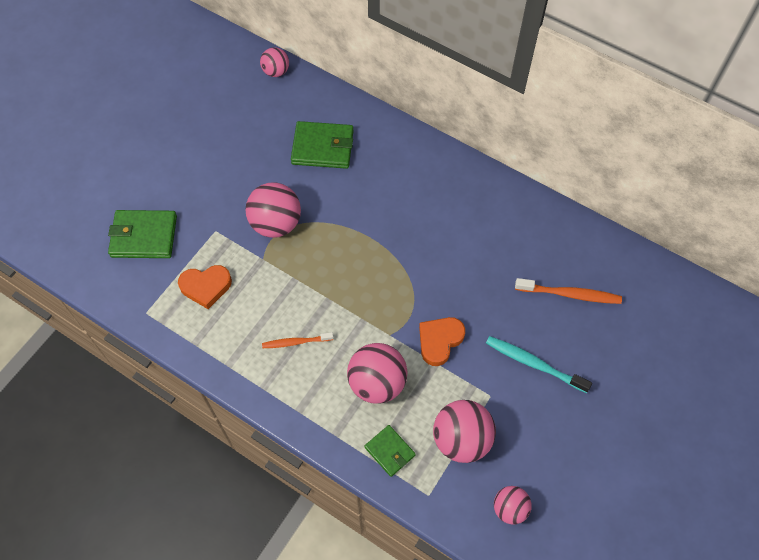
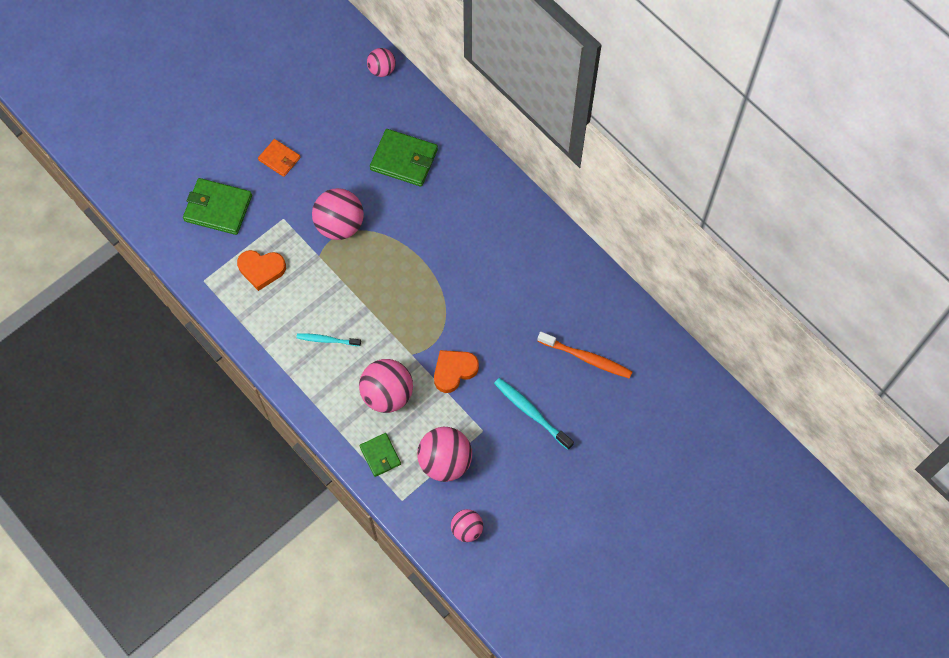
camera: 15 degrees right, 5 degrees up
(196, 174) = (279, 159): none -> orange wallet
(296, 342) = (327, 340): orange toothbrush -> turquoise toothbrush

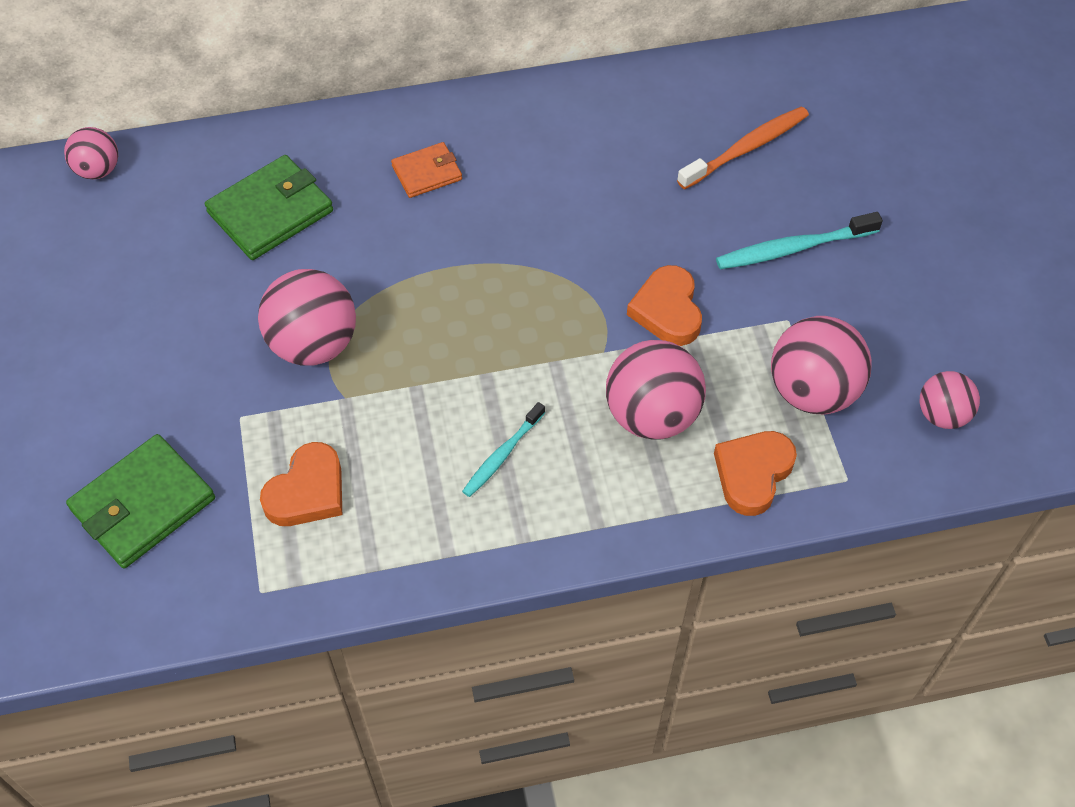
camera: 60 degrees left, 10 degrees down
(279, 159) = (129, 372): orange wallet -> orange wallet (427, 173)
(380, 455) = (752, 474): green wallet -> orange heart

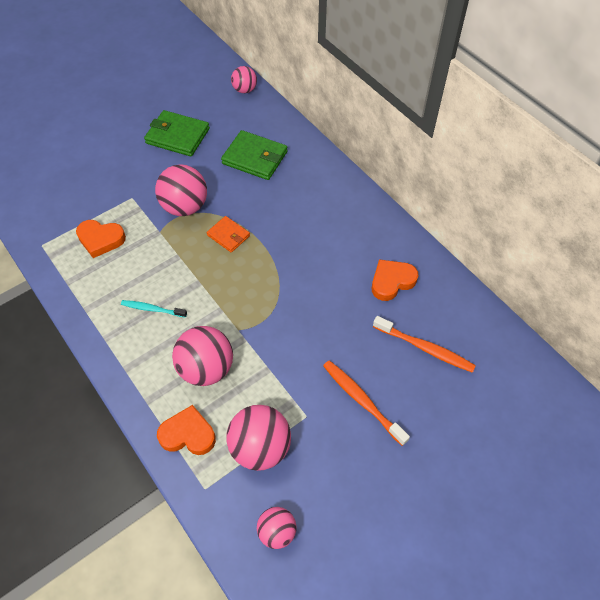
camera: 65 degrees right, 0 degrees up
(143, 504) = (72, 185): green wallet -> green wallet (177, 136)
(427, 173) = (314, 206): orange wallet -> orange wallet (228, 235)
(667, 310) = (281, 350): orange heart -> orange heart (392, 281)
(793, 248) = (362, 400): turquoise toothbrush -> orange toothbrush

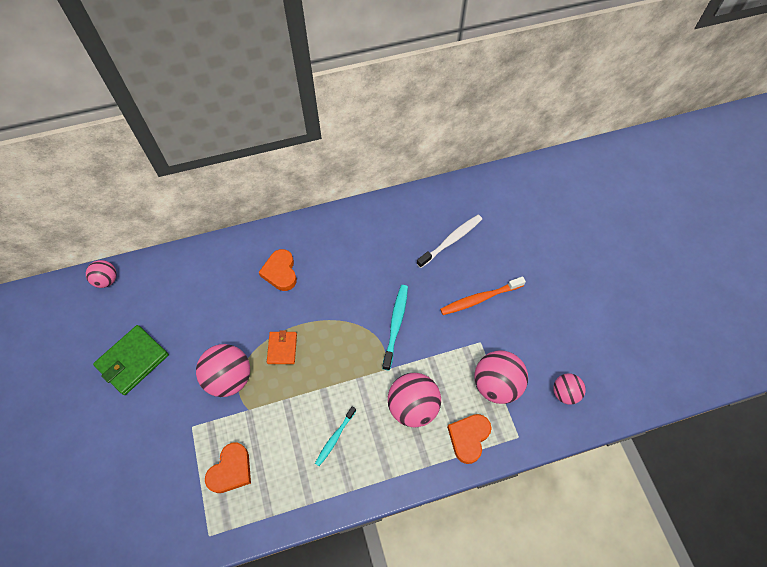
camera: 70 degrees left, 5 degrees up
(228, 235) = (282, 348): orange wallet -> orange wallet turned 60 degrees counterclockwise
(255, 158) = (202, 298): green wallet -> none
(293, 324) = (396, 325): none -> turquoise toothbrush
(392, 281) = (384, 239): orange heart -> orange heart (280, 272)
(425, 348) = (451, 240): orange toothbrush -> white toothbrush

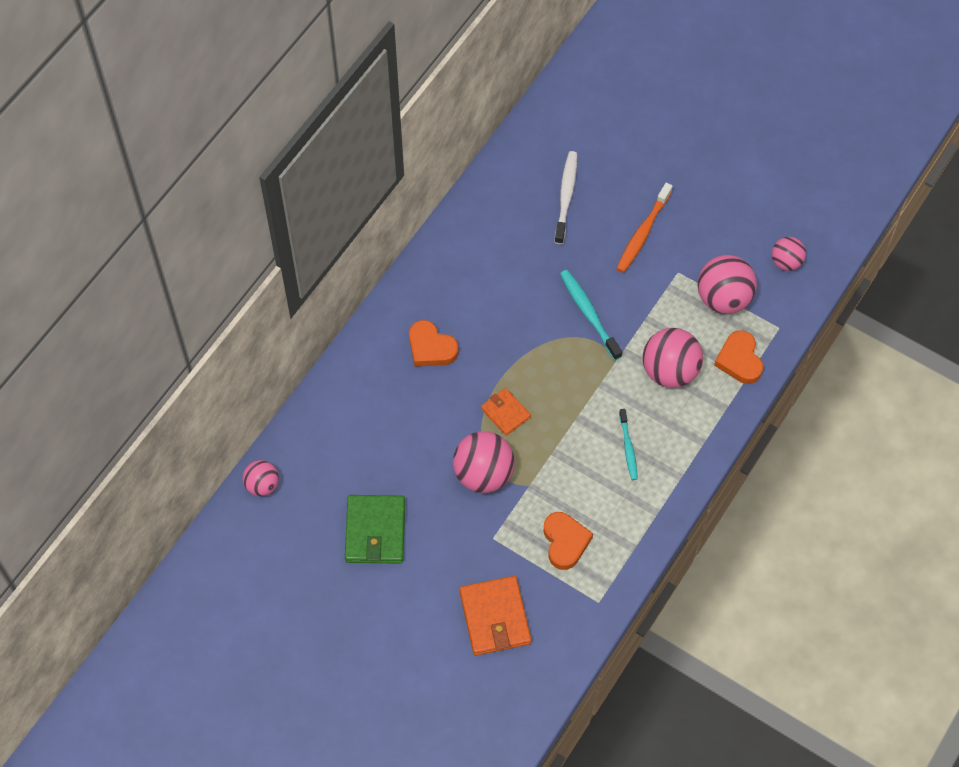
camera: 40 degrees left, 0 degrees up
(137, 484) = (495, 617): none -> orange wallet

